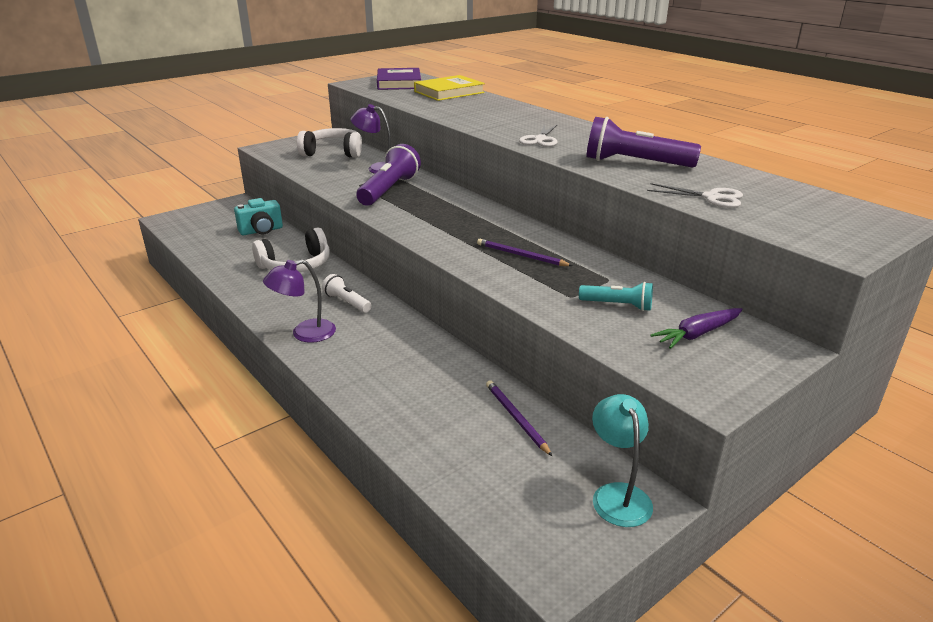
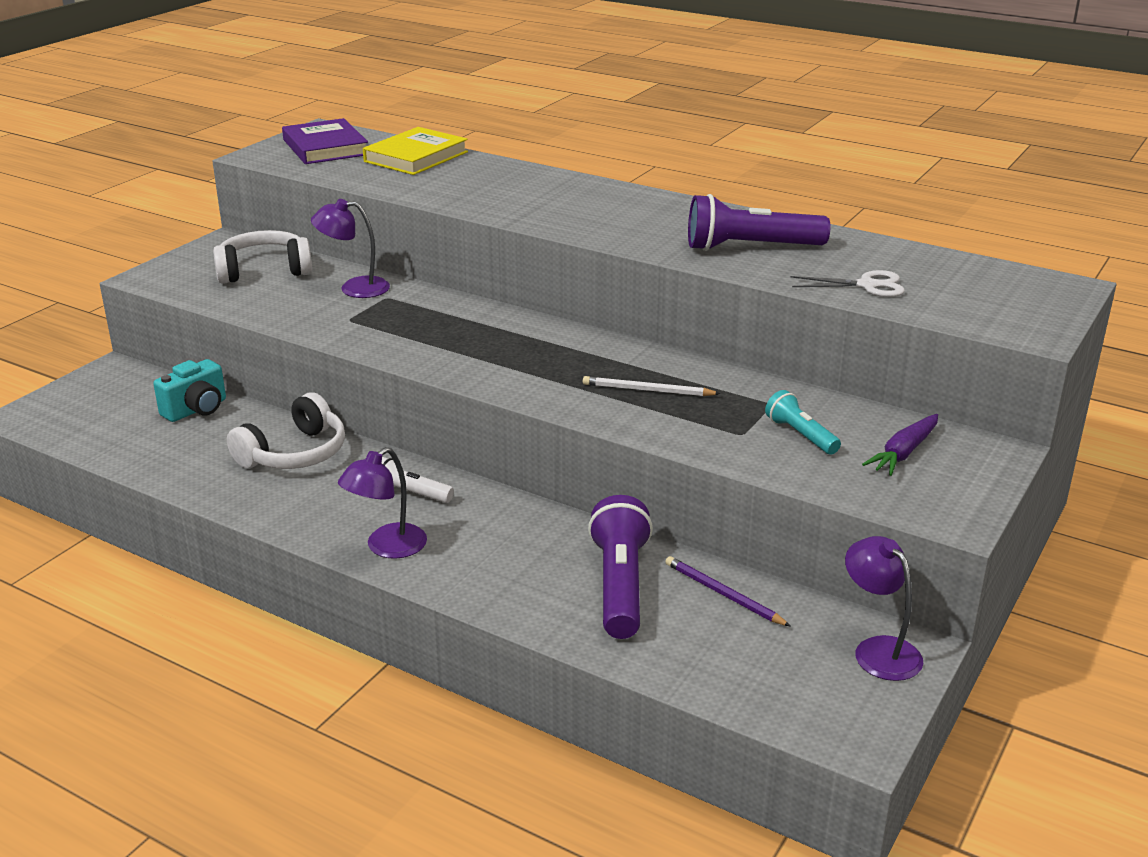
camera: 20 degrees left, 0 degrees up
(389, 190) = (401, 321): purple flashlight -> purple flashlight (620, 585)
(521, 255) = (647, 390): purple pencil -> white pencil
(540, 139) = (608, 226): white scissors -> none
(617, 495) = (878, 650): turquoise lamp -> purple lamp
(618, 305) = (800, 435): turquoise flashlight -> turquoise flashlight turned 120 degrees counterclockwise

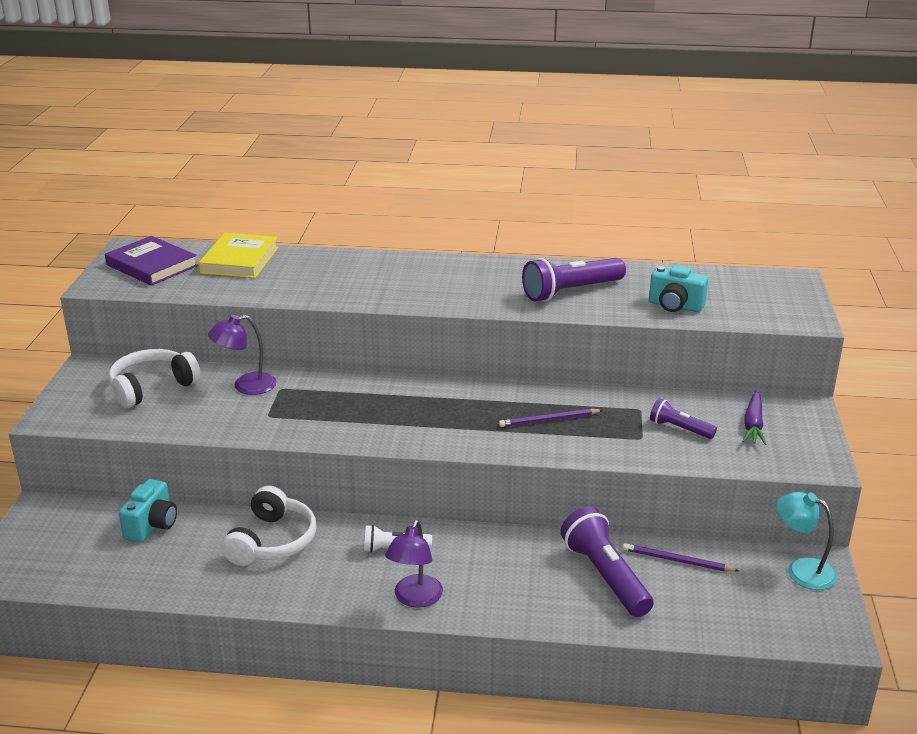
camera: 25 degrees left, 0 degrees up
(647, 390) = (549, 420): white pencil -> purple pencil
(800, 435) = (679, 428): turquoise flashlight -> purple flashlight
(867, 285) = (675, 306): white scissors -> turquoise camera
(878, 650) = (801, 570): purple lamp -> turquoise lamp

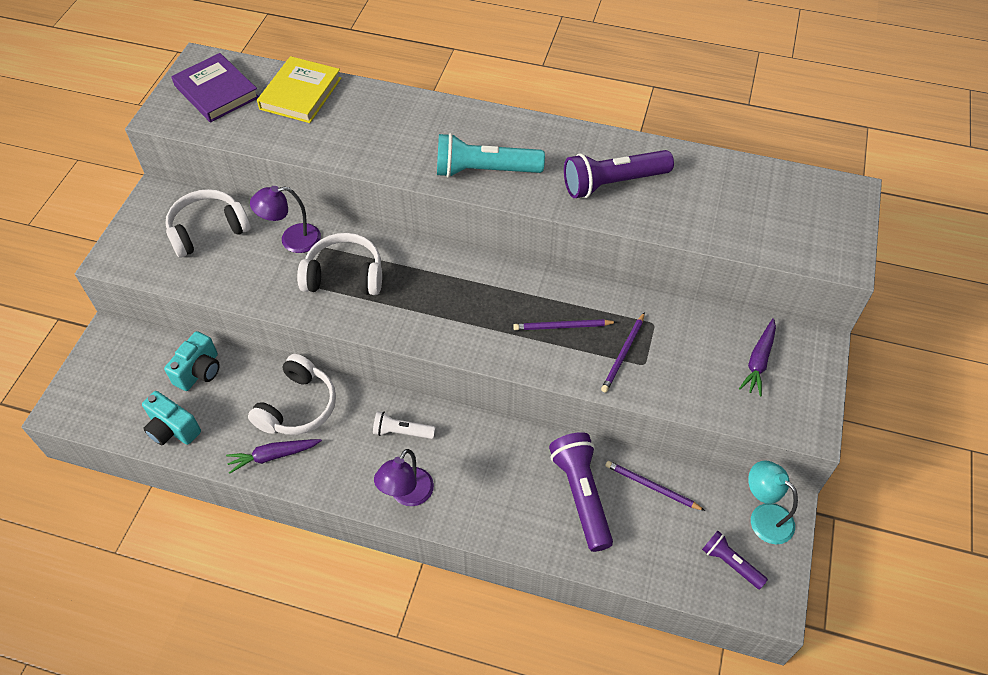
camera: 10 degrees right, 25 degrees up
(254, 584) = (273, 456): none -> purple carrot
(309, 406) = (344, 275): none -> white headphones
(442, 294) = (484, 170): none -> turquoise flashlight
(617, 433) = (623, 354): none -> purple pencil
(675, 306) = (712, 220): turquoise camera -> turquoise camera (173, 429)
(679, 428) = (684, 356): purple flashlight -> purple flashlight (730, 563)

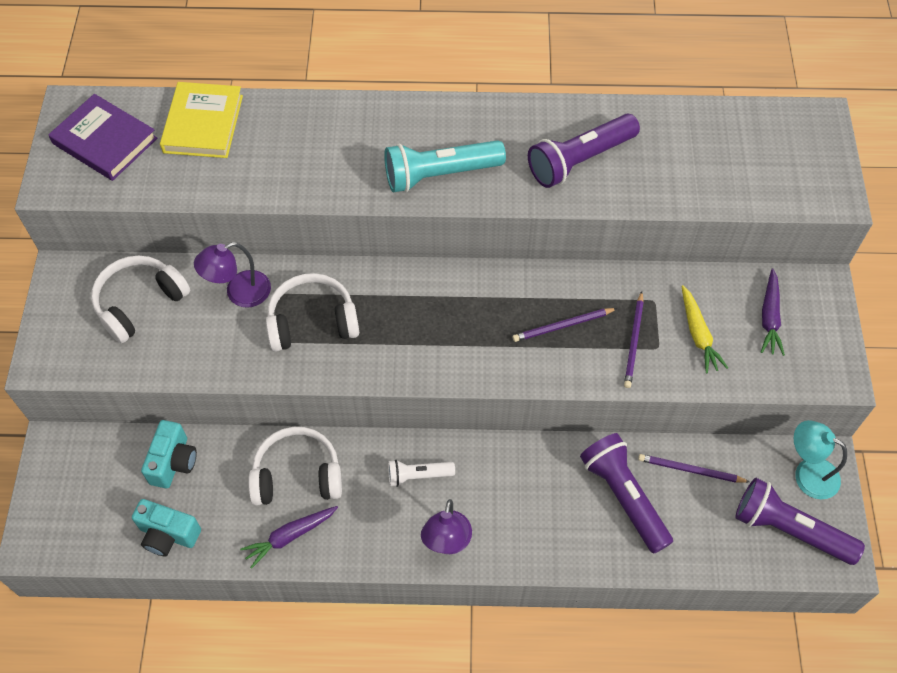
camera: 15 degrees left, 5 degrees up
(298, 406) = (297, 475): white headphones -> white headphones turned 105 degrees counterclockwise
(685, 361) = (698, 334): none -> yellow carrot
(730, 563) = (789, 529): purple flashlight -> purple flashlight, size x1.79

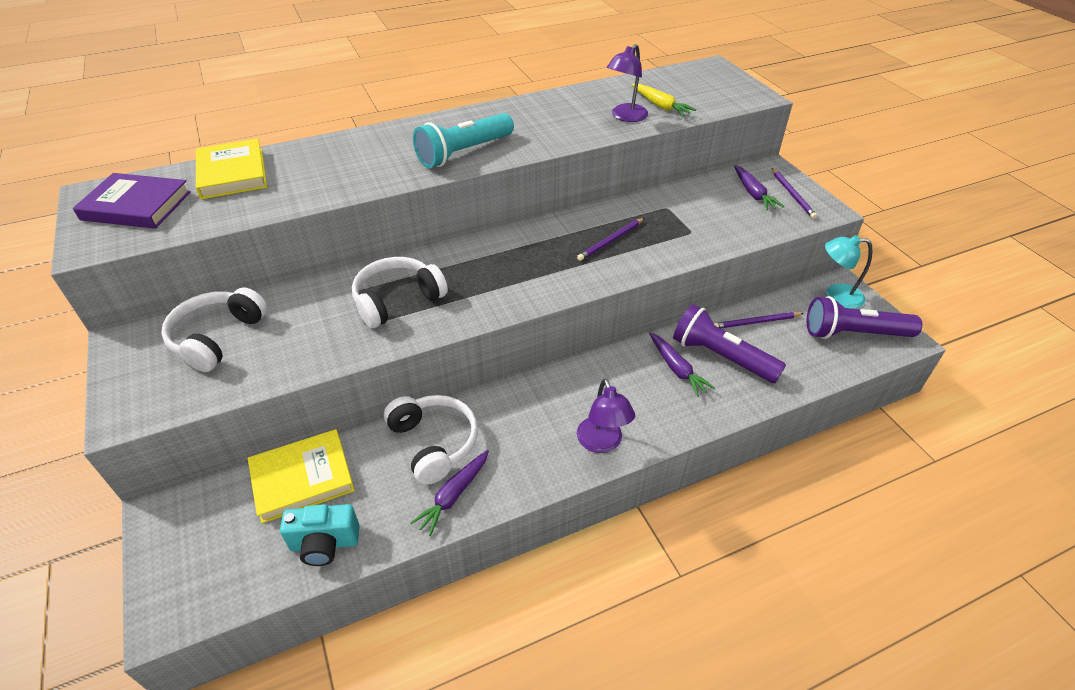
camera: 25 degrees left, 15 degrees down
(173, 462) = (302, 478): turquoise camera -> yellow book
(239, 293) = (317, 301): purple lamp -> purple lamp (625, 117)
(297, 475) = (434, 443): white headphones -> white headphones turned 90 degrees clockwise
(418, 475) = (545, 403): white flashlight -> none
(568, 491) = (677, 369): none -> purple carrot
(579, 160) = (567, 120): purple flashlight -> none
(634, 342) = (671, 234): purple pencil -> purple pencil (792, 195)
(698, 334) = (713, 216): yellow carrot -> yellow carrot (660, 106)

